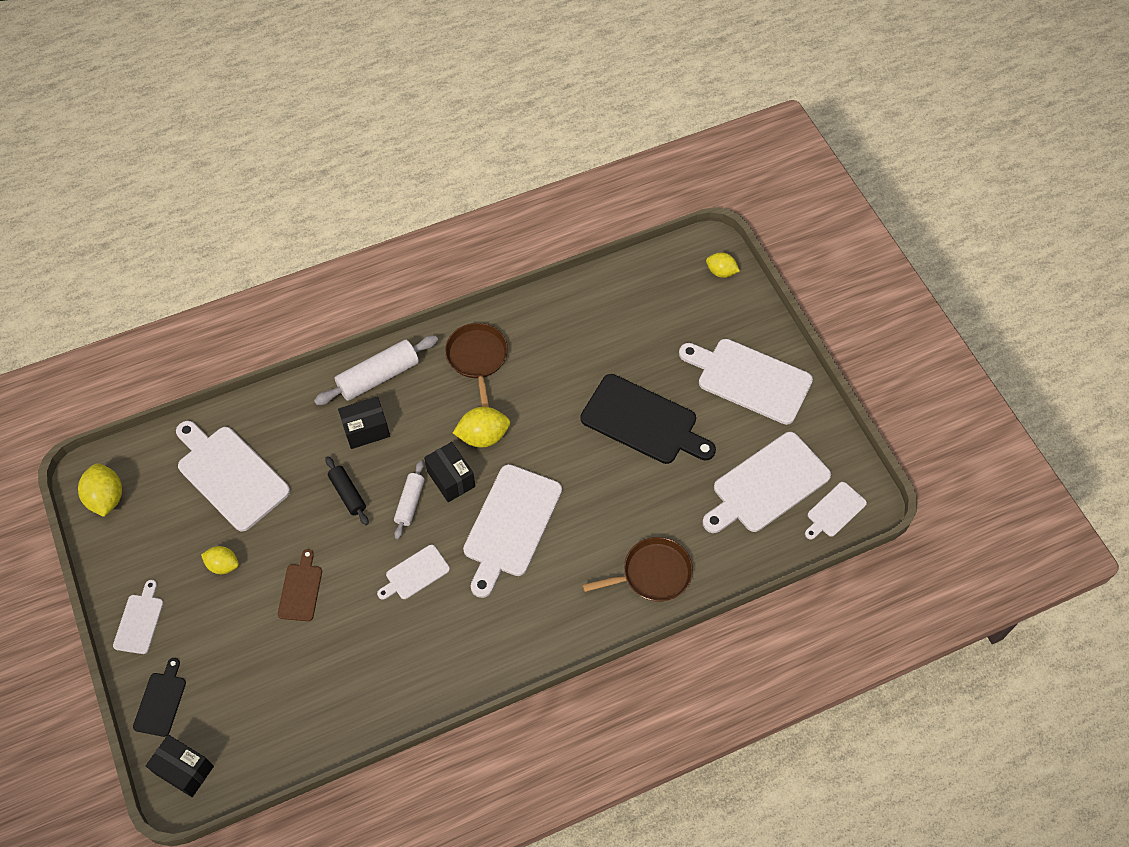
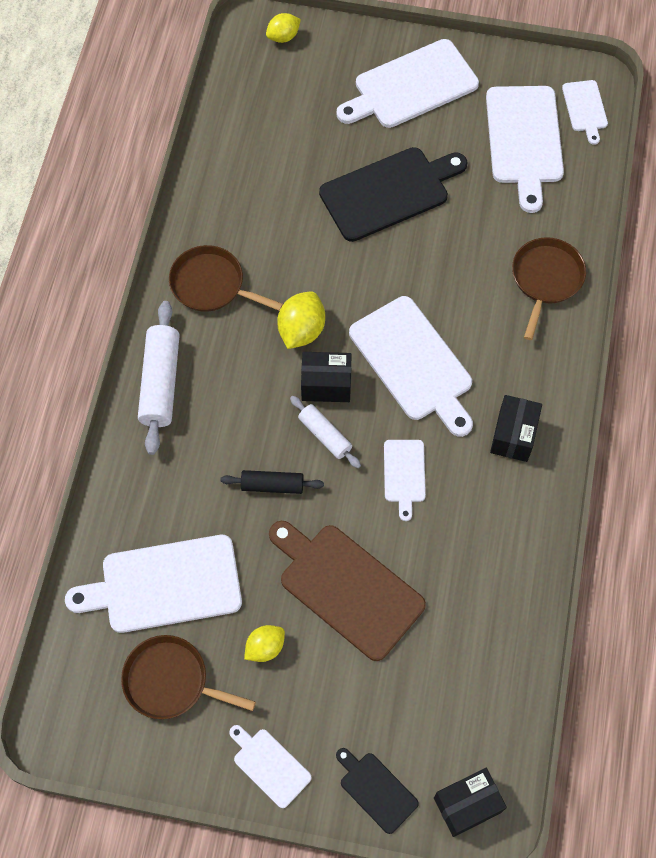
camera: 55 degrees left, 5 degrees up
(106, 498) = (95, 725): yellow lemon -> none
(163, 522) = (170, 681): none -> brown pan
(300, 589) = (346, 588): brown cutting board -> brown cutting board, size x1.94
(366, 430) = (213, 428): black box -> black box (513, 435)

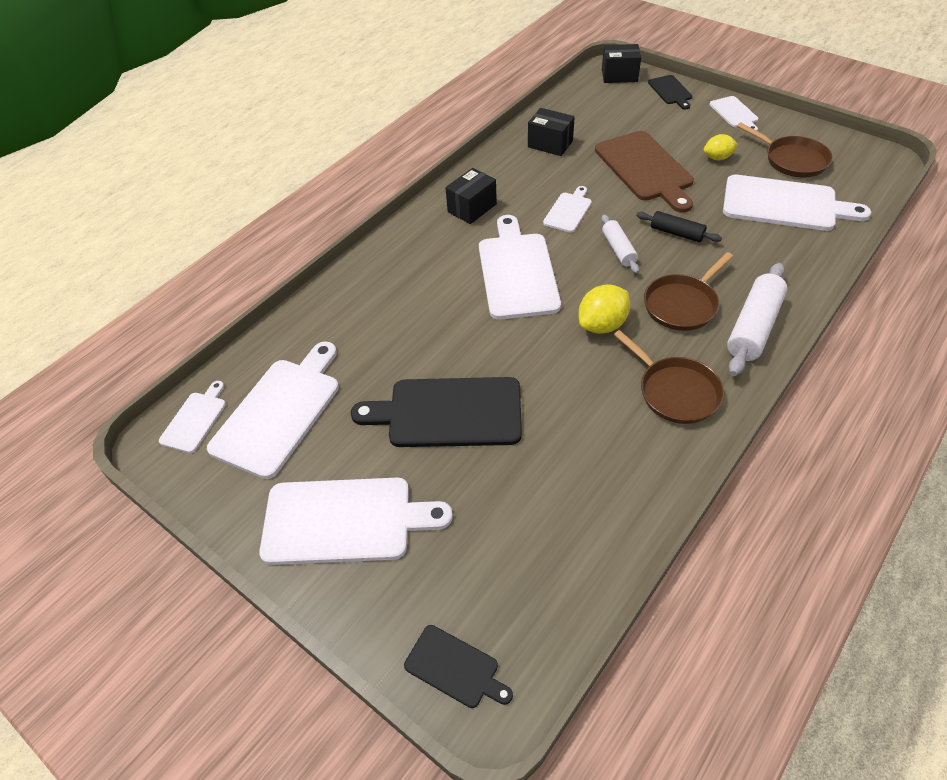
camera: 150 degrees left, 15 degrees down
(283, 37) = (455, 668): yellow lemon -> black cutting board
(326, 385) = (600, 280): black box -> black box (550, 144)
(546, 279) = (364, 292): brown pan -> brown pan (682, 305)

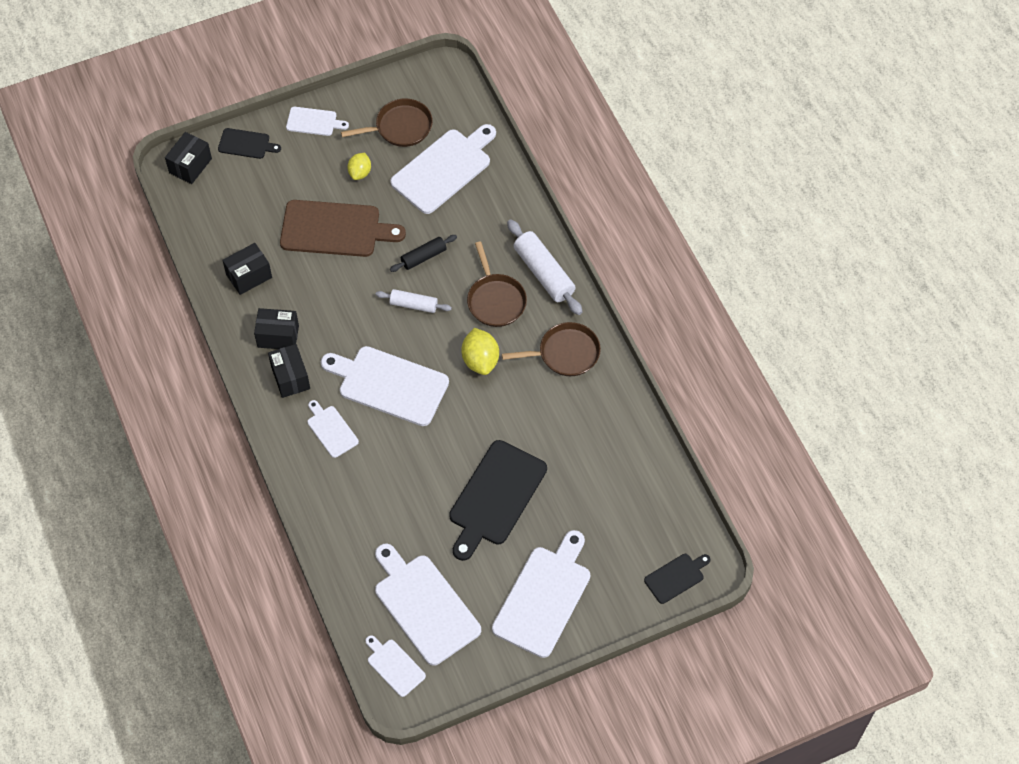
camera: 65 degrees left, 10 degrees up
(507, 183) = (278, 336): none -> black box
(568, 211) = (345, 312): white cutting board -> white cutting board (331, 430)

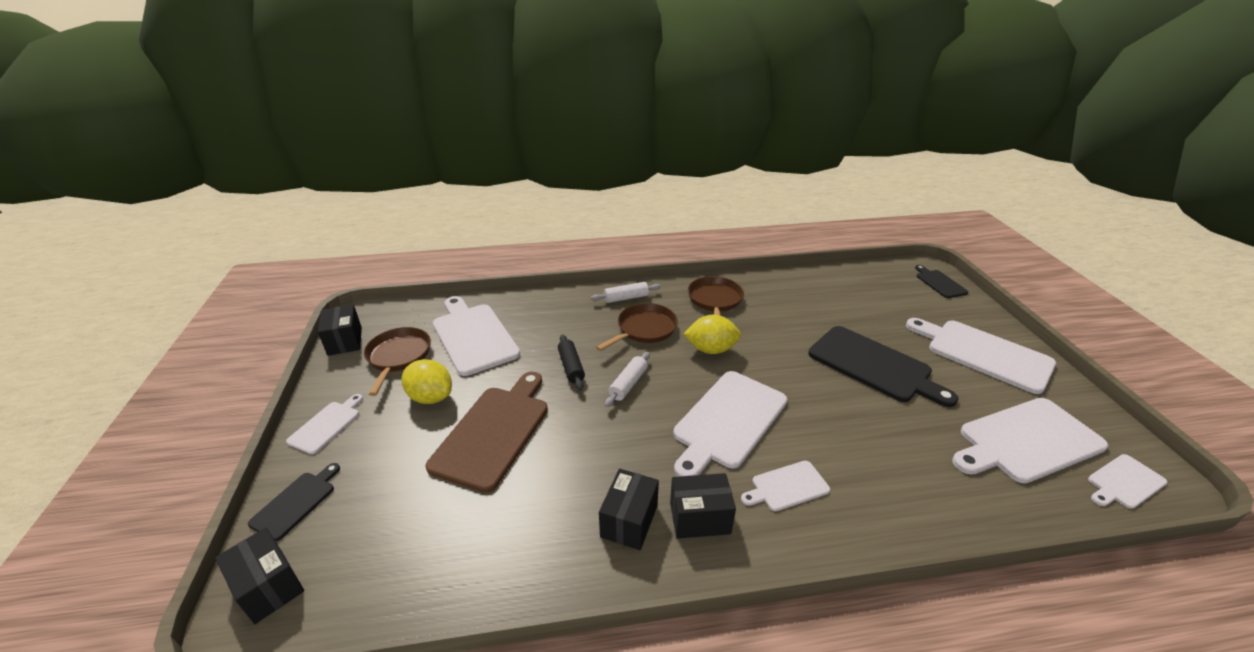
camera: 75 degrees left, 25 degrees down
(249, 276) = (515, 539): black box -> black box (345, 341)
(360, 173) = (431, 397): yellow lemon -> yellow lemon, size x1.53
(495, 300) = (644, 329): brown pan -> brown pan turned 45 degrees counterclockwise
(544, 273) = (626, 298): white rolling pin -> white rolling pin, size x0.60

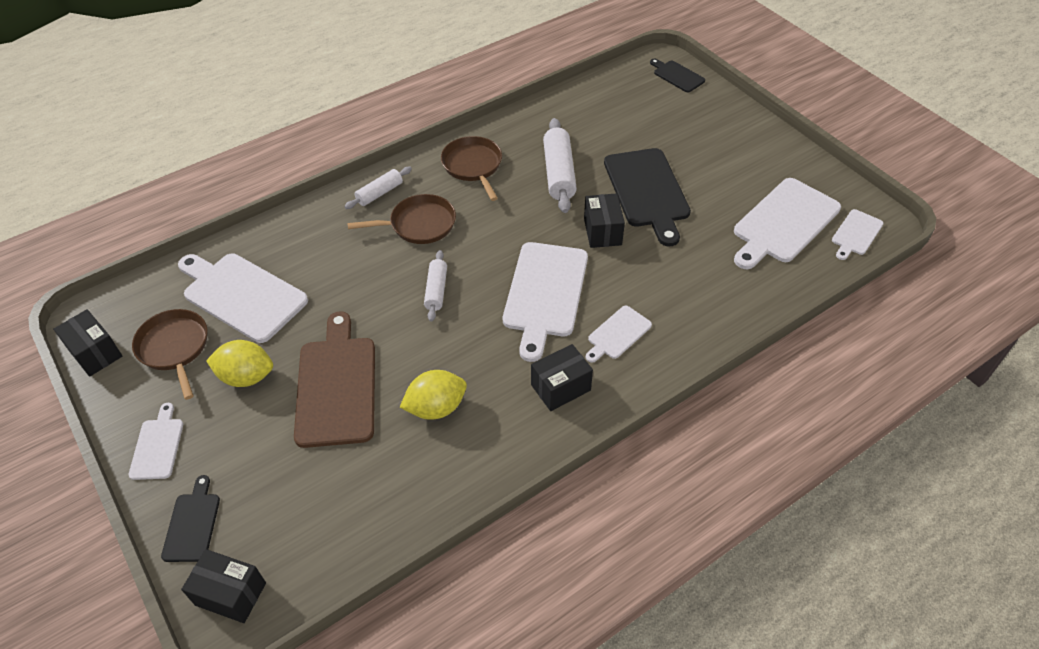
camera: 25 degrees left, 15 degrees up
(571, 367) = (369, 292): black rolling pin -> none
(629, 521) = (505, 413): black box -> black box (602, 231)
(644, 329) = (419, 224): brown pan -> brown pan turned 60 degrees clockwise
(711, 349) = (496, 225): yellow lemon -> yellow lemon (436, 407)
(790, 326) = (559, 173): none -> white rolling pin
(874, 365) = (647, 191): black cutting board -> black cutting board turned 60 degrees clockwise
(983, 353) = (733, 147): white cutting board -> none

